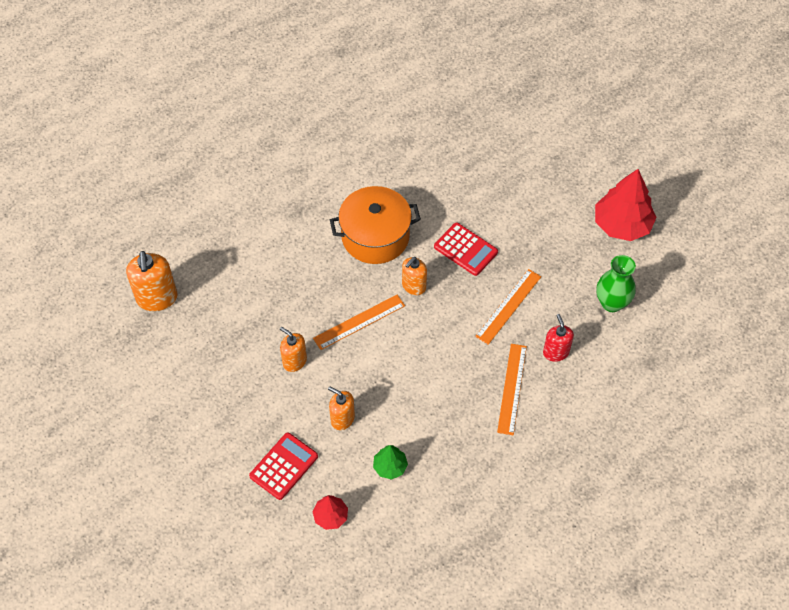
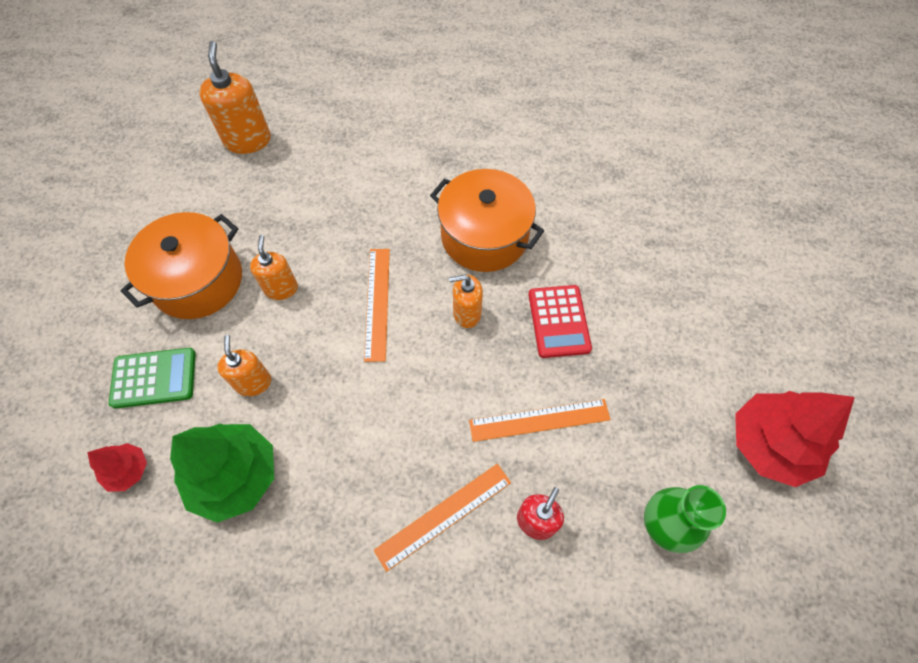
camera: 45 degrees right, 5 degrees up
(157, 298) = (247, 140): orange soap dispenser -> orange soap dispenser turned 135 degrees clockwise
(239, 399) = (197, 280): none -> orange pot
(284, 466) = (154, 378): red calculator -> green calculator
(359, 322) = (377, 303): orange ruler -> orange ruler turned 75 degrees clockwise
(390, 466) = (234, 476): green tree -> green tree, size x1.97

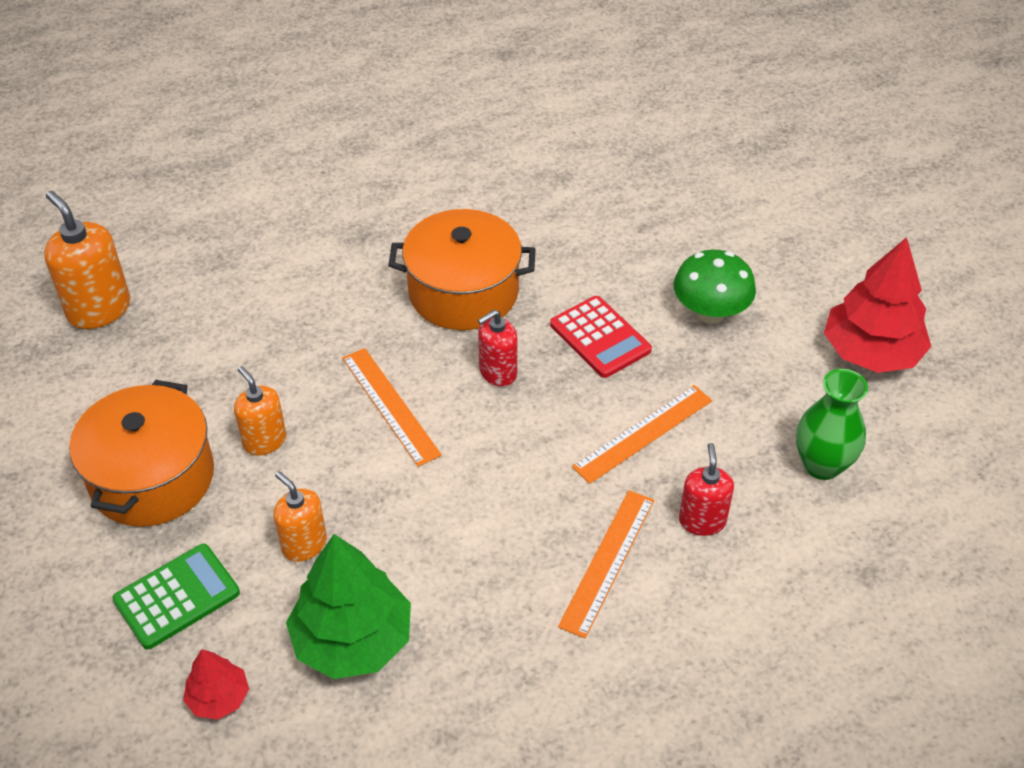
camera: 30 degrees left, 15 degrees down
(466, 313) = (497, 372): orange soap dispenser -> red soap dispenser
(657, 341) = (710, 312): none -> green mushroom

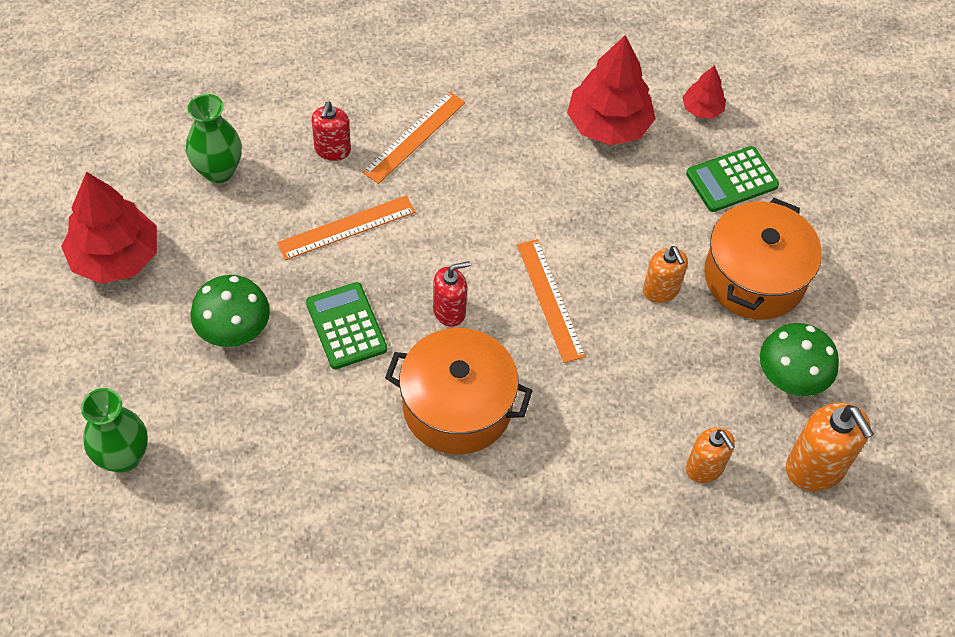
camera: 170 degrees left, 10 degrees up
(117, 382) = (790, 377): none -> green mushroom
(304, 544) = (636, 197): orange soap dispenser -> orange soap dispenser (704, 468)
(352, 640) = (608, 125): green tree -> red tree
(600, 337) = (346, 326): red calculator -> green calculator
(749, 202) = (123, 457): none -> green vase

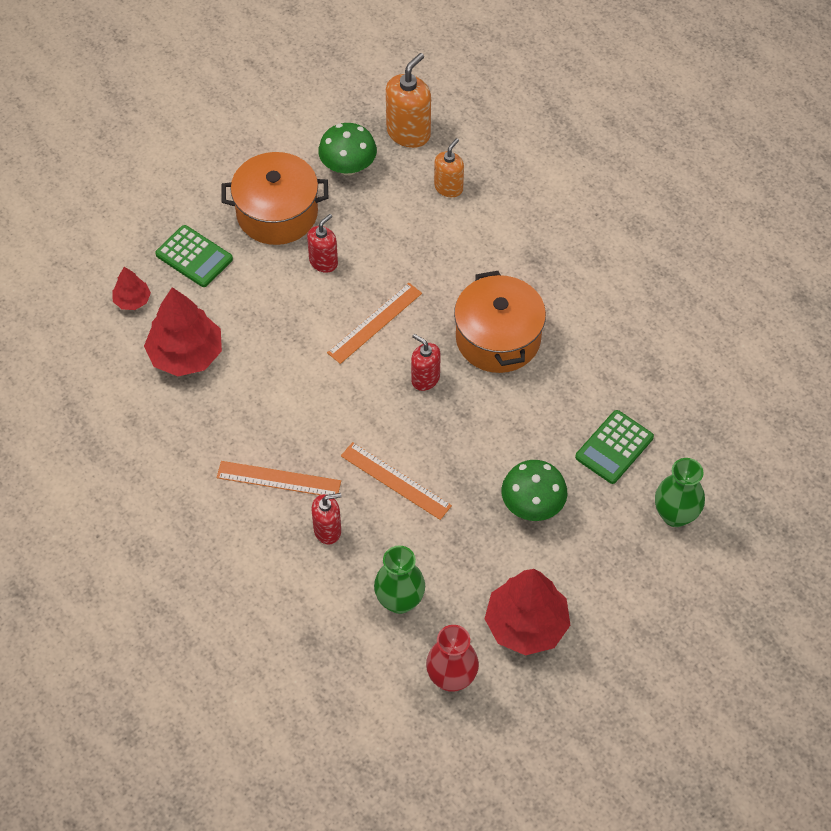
camera: 115 degrees left, 0 degrees up
(113, 173) = (451, 678): none -> red vase
(346, 326) = (480, 435): green calculator -> green calculator (614, 447)
(661, 290) = (323, 262): orange soap dispenser -> red soap dispenser

